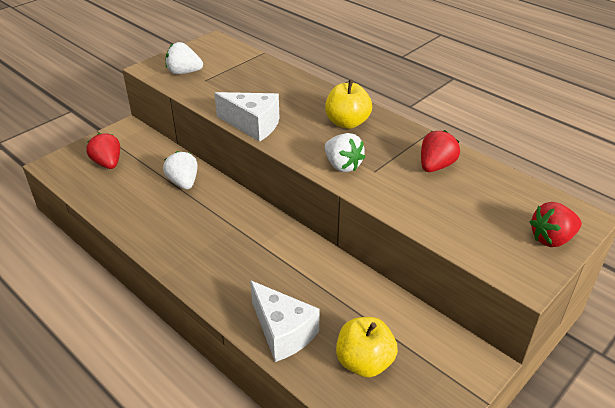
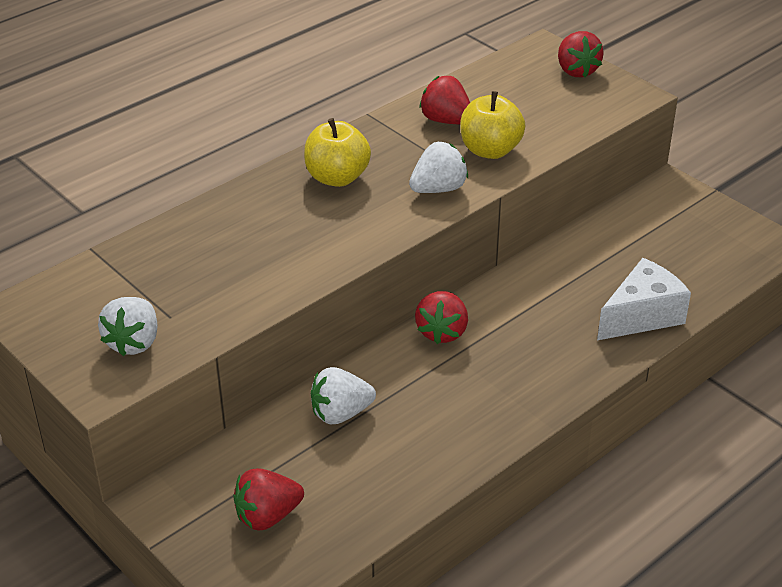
camera: 85 degrees left, 0 degrees up
(253, 125) = (327, 263): white cheese -> none
(259, 221) = (442, 332): none -> red strawberry
(364, 362) = (677, 259): yellow apple -> yellow apple (490, 150)

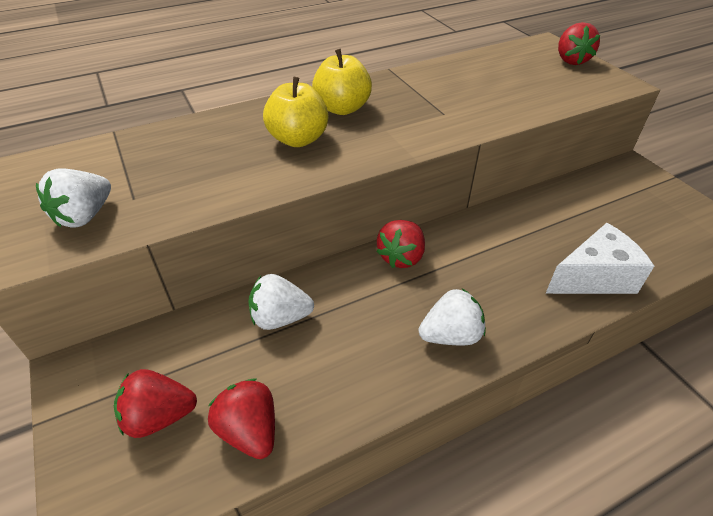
camera: 15 degrees right, 5 degrees up
(438, 189) = (425, 129): white strawberry -> white strawberry (450, 335)
(446, 120) = (450, 80): red strawberry -> red strawberry (249, 430)
(490, 150) = (481, 106): yellow apple -> yellow apple (298, 139)

